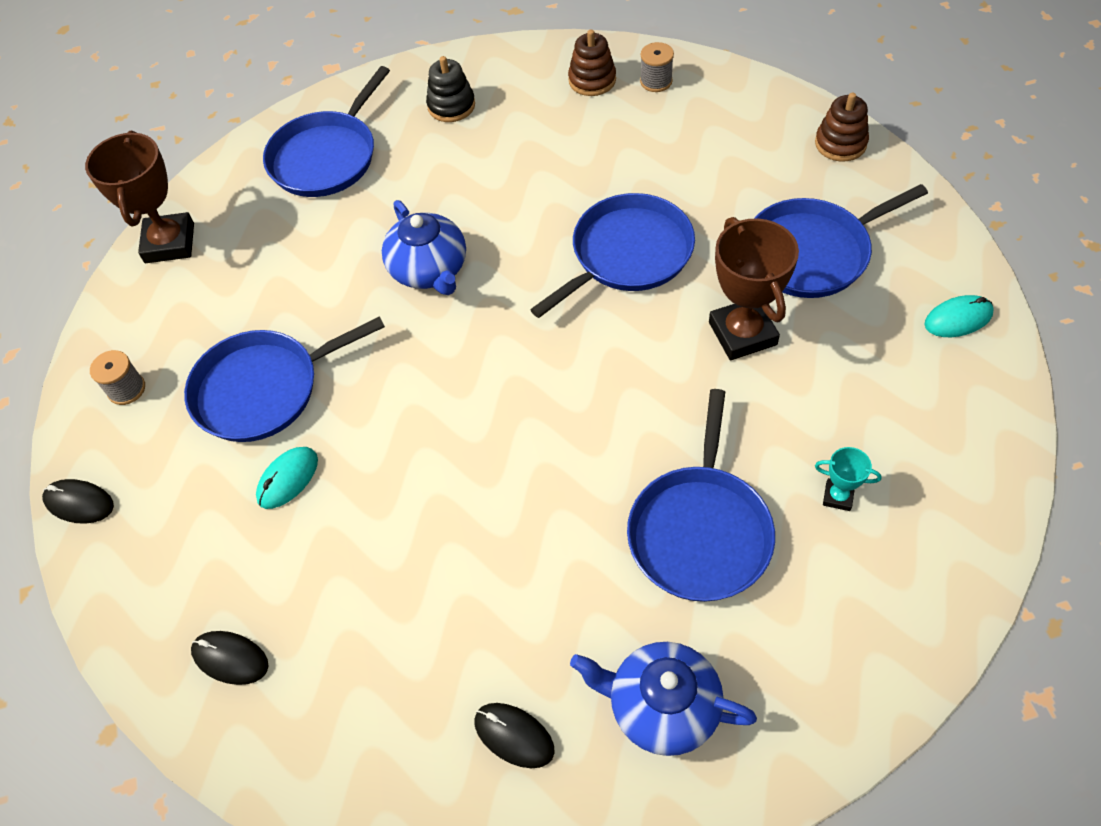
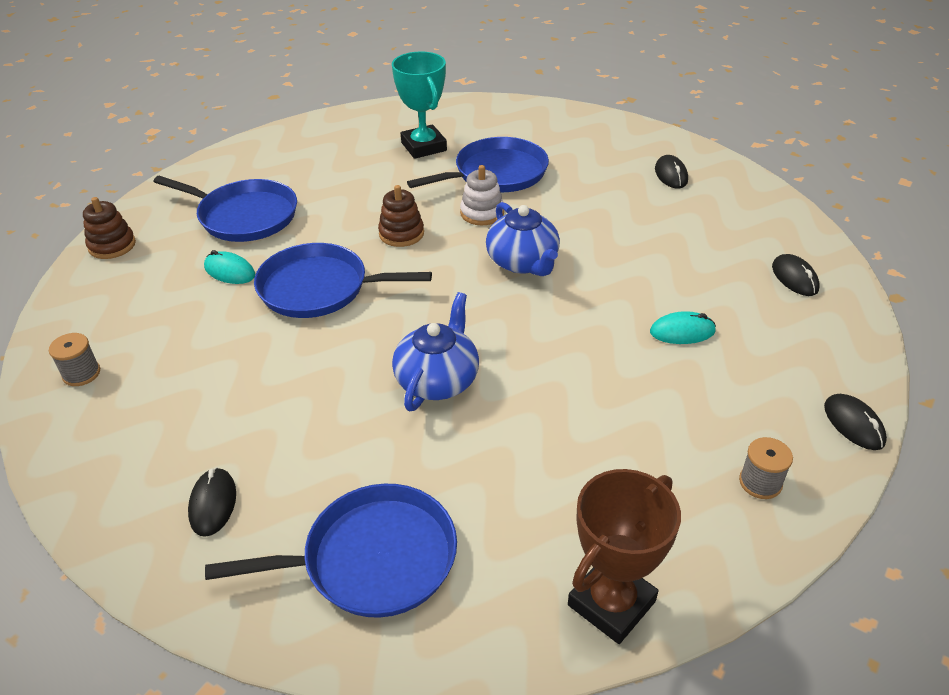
camera: 135 degrees left, 15 degrees down
(263, 389) = (647, 395): blue pan -> none
(451, 106) = (213, 504): black stacking toy -> black mouse
(592, 80) = (103, 417): brown stacking toy -> brown stacking toy (401, 234)
(628, 456) = (482, 213): none -> white stacking toy
(662, 706) = (596, 147): blue teapot -> blue teapot (523, 262)
(742, 333) = (344, 214): brown trophy -> none
(838, 496) = (424, 147): turquoise trophy -> turquoise trophy, size x2.12
(958, 319) = (256, 154): turquoise mouse -> turquoise mouse (229, 271)

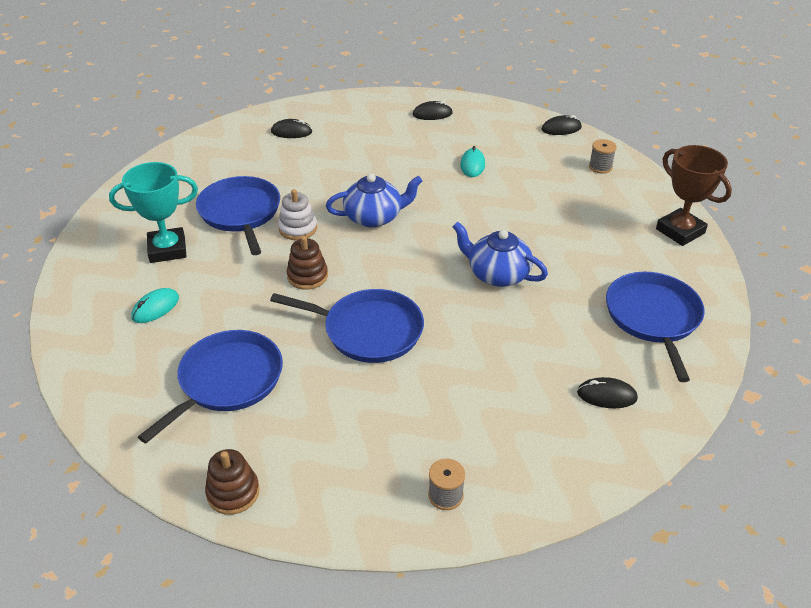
camera: 80 degrees left, 0 degrees up
(229, 271) = (320, 391): turquoise mouse -> turquoise mouse (155, 308)
(319, 288) = (368, 330): blue pan -> blue pan turned 90 degrees counterclockwise

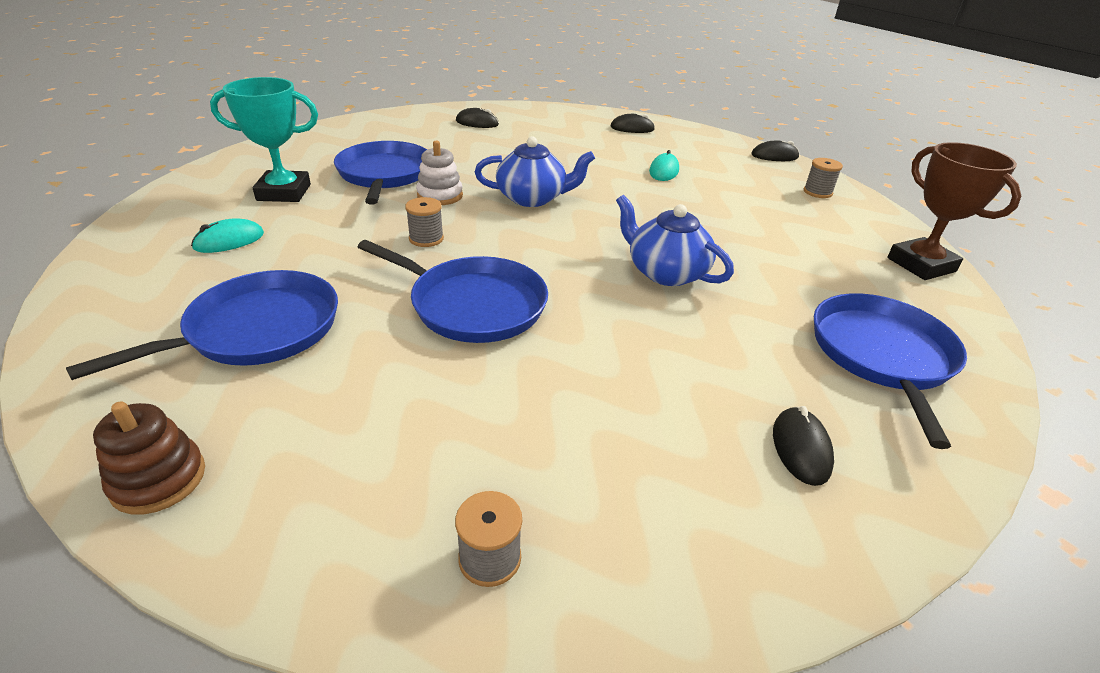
camera: 10 degrees right, 5 degrees down
(307, 276) = (426, 239): brown stacking toy -> grey spool
(606, 395) = (800, 448): black mouse -> black mouse turned 75 degrees clockwise

